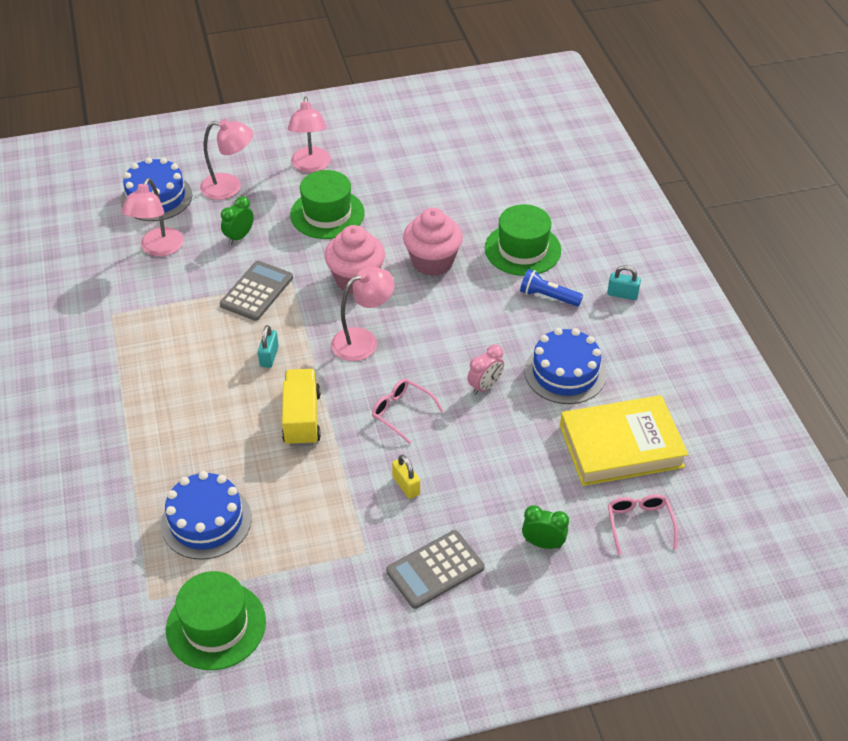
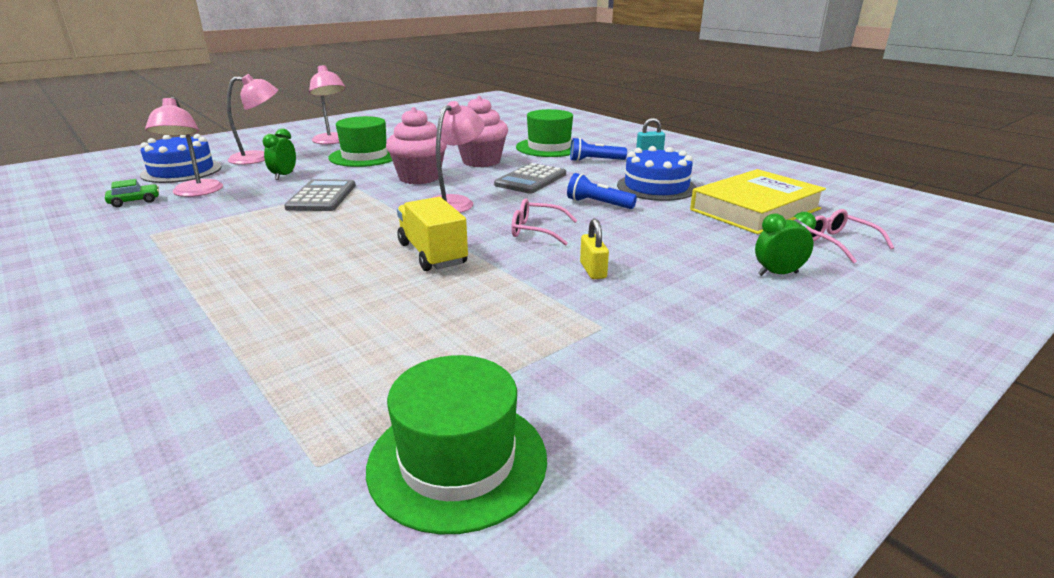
camera: 25 degrees left, 20 degrees down
(109, 250) = (135, 201): none -> green car
(206, 521) = (365, 355): blue cake -> none
(269, 356) = (362, 226): turquoise padlock -> none
(406, 485) = (593, 270): yellow padlock -> yellow padlock turned 45 degrees clockwise
(435, 569) = (698, 319): grey calculator -> grey calculator (531, 180)
(485, 386) = (598, 204): pink clock -> blue flashlight

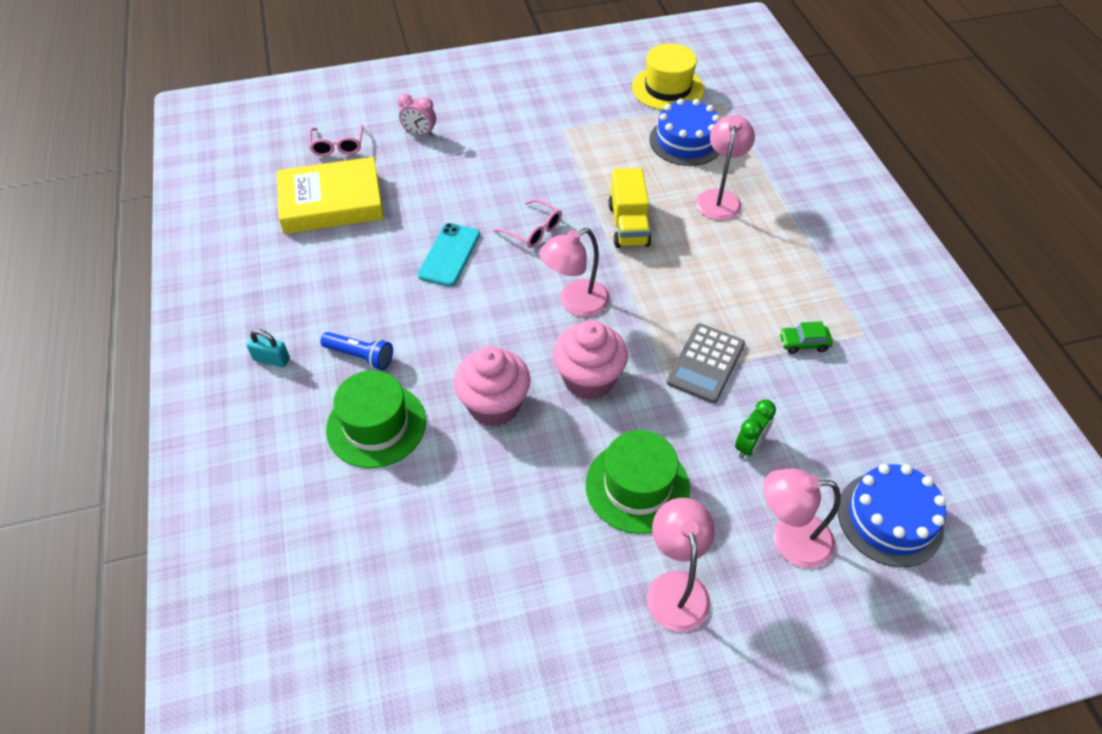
camera: 155 degrees left, 25 degrees up
(135, 201) = (911, 424): green car -> green car (803, 343)
(195, 193) = (849, 426): pink lamp -> pink lamp (719, 198)
(457, 461) = (667, 88): green hat -> yellow hat
(531, 180) = (472, 329): grey calculator -> none
(593, 270) = (529, 172): yellow padlock -> none
(598, 204) = (449, 255): blue flashlight -> turquoise phone
(656, 187) = (365, 268): blue cake -> blue cake (686, 141)
(777, 274) = (420, 134): green clock -> pink clock

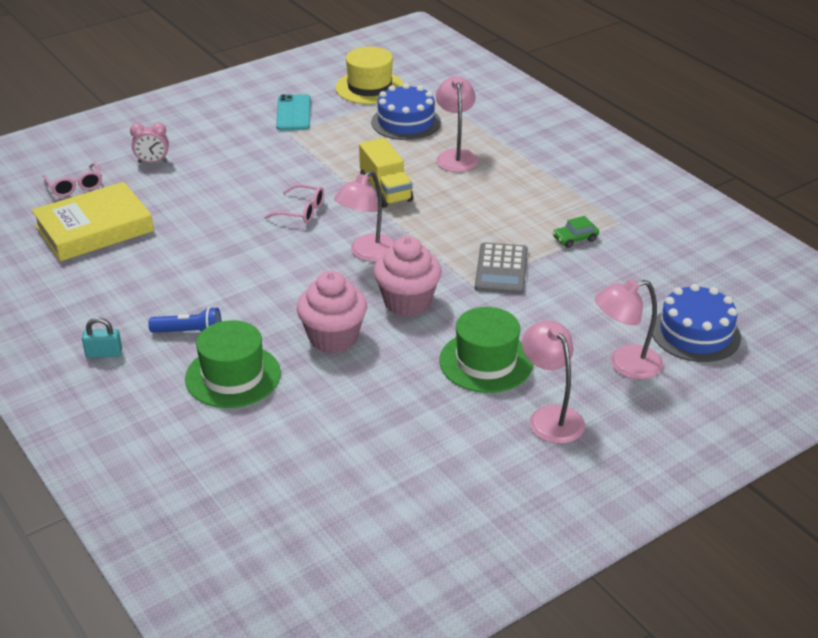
camera: 20 degrees left, 15 degrees down
(449, 255) = (232, 244): turquoise phone -> turquoise phone (293, 113)
(749, 445) = (564, 314): green clock -> none

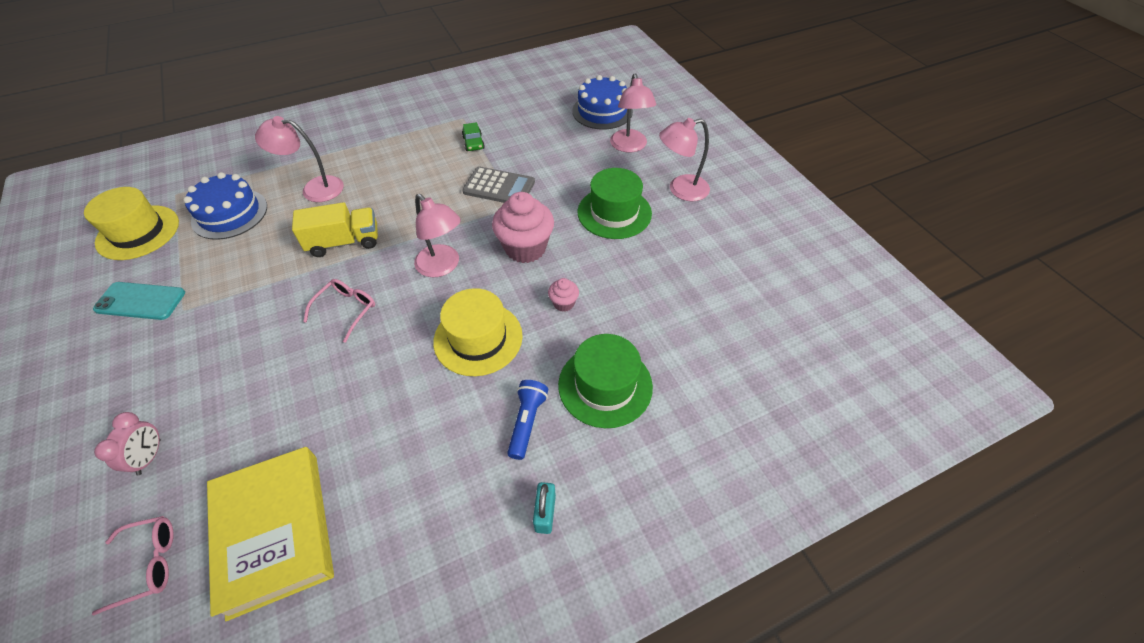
camera: 80 degrees left, 15 degrees up
(279, 290) = (478, 338): none -> yellow hat
(333, 338) = (563, 303): pink cupcake -> pink cupcake, size x0.48

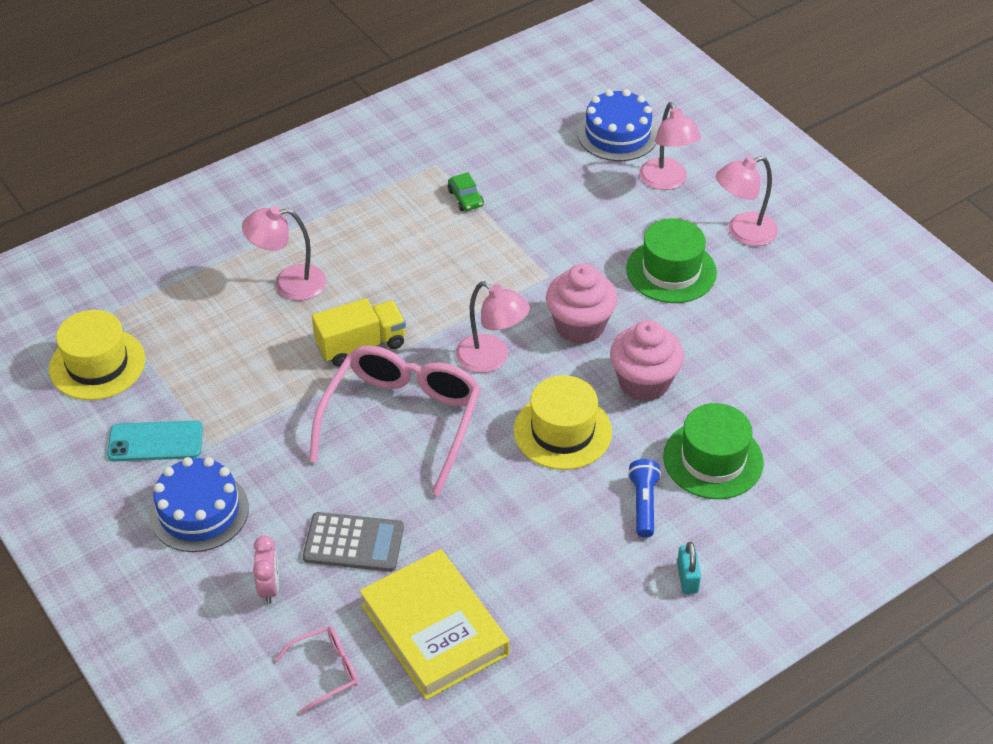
camera: 10 degrees left, 5 degrees down
(230, 214) = (199, 328): blue cake -> blue cake (199, 511)
(346, 310) = (402, 420): pink glasses -> pink glasses, size x2.19
(499, 187) = (520, 254): grey calculator -> grey calculator (353, 543)
(563, 303) = (644, 383): pink cupcake -> pink cupcake, size x2.10

